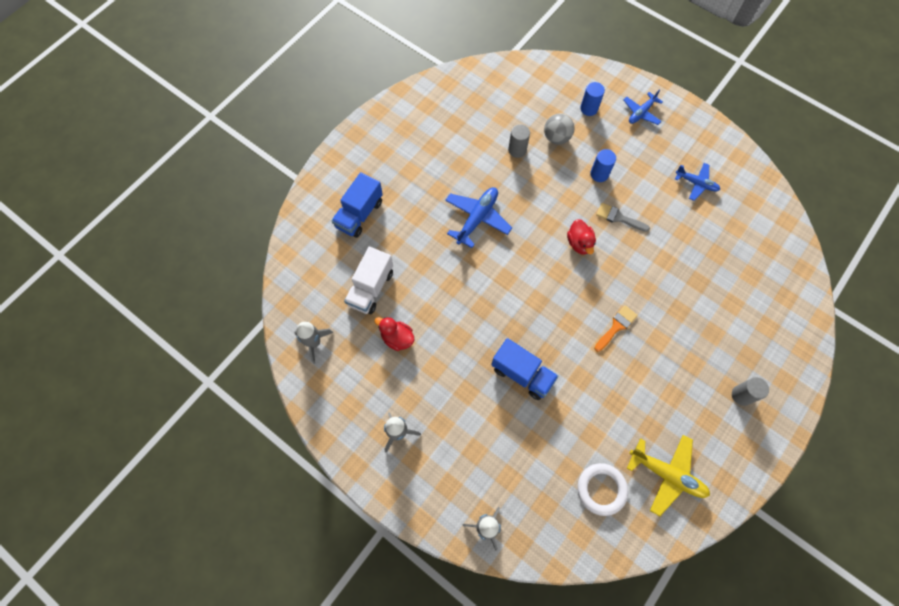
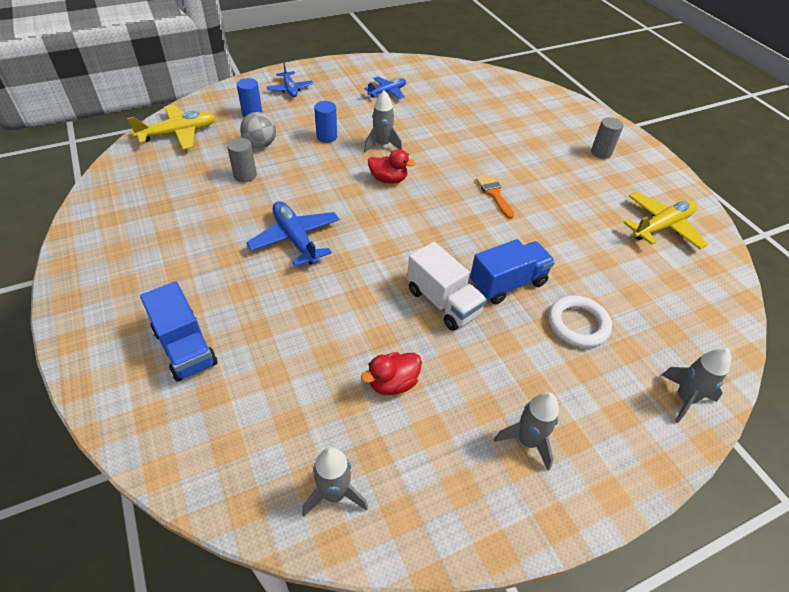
camera: 65 degrees left, 20 degrees down
(371, 288) = (302, 382): white truck -> white truck (443, 302)
(530, 81) = (178, 134): none -> yellow plane
(601, 489) = (664, 278): white ring -> white ring (578, 324)
(618, 217) = (382, 145): grey brush -> grey rocket

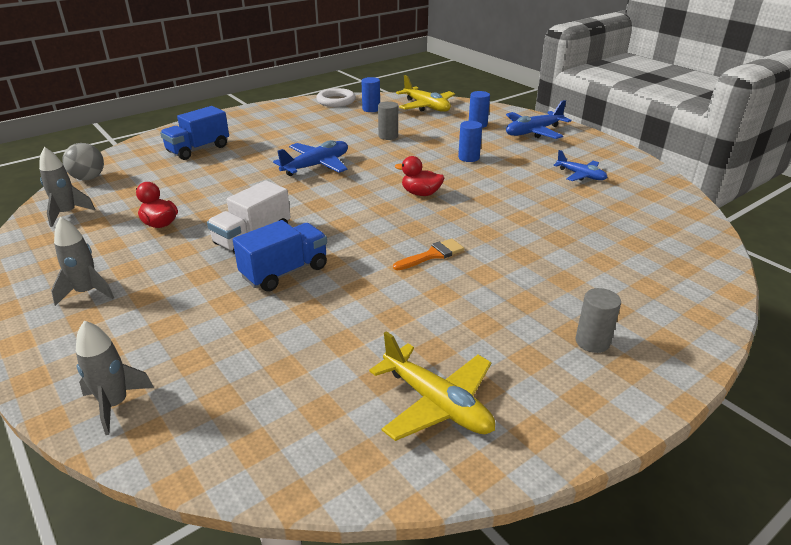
camera: 80 degrees right, 15 degrees down
(154, 174) = (371, 109): none -> blue cylinder
(260, 145) = (434, 134): grey ball -> grey ball (88, 178)
(290, 89) = (533, 132): blue plane -> blue plane, size x1.55
(382, 145) = (477, 184): grey rocket -> none
(388, 179) = (421, 193): red duck -> red duck turned 105 degrees clockwise
(508, 283) = (285, 272): blue truck -> blue truck turned 90 degrees counterclockwise
(578, 324) = (229, 321): white ring -> white ring (336, 101)

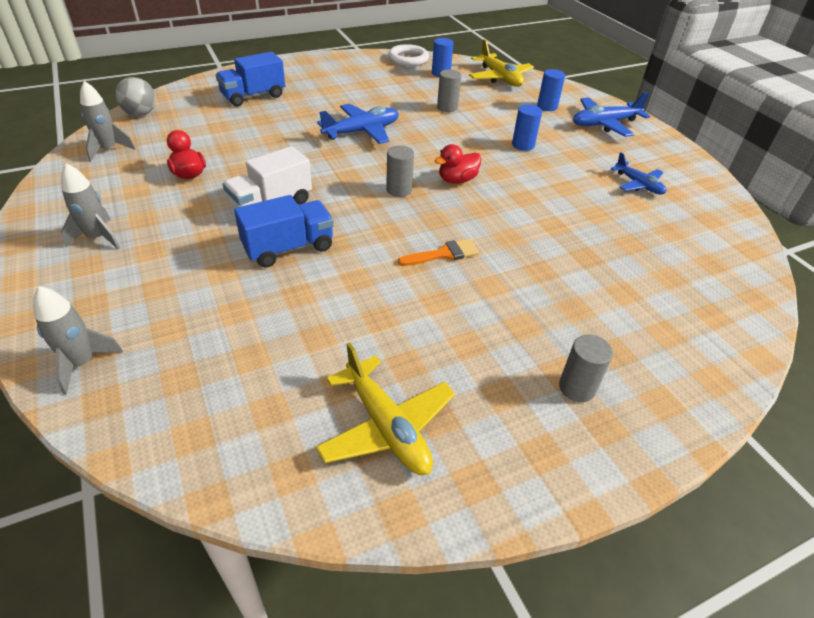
camera: 10 degrees right, 10 degrees up
(370, 209) = (399, 190): none -> grey cylinder
(421, 193) = (457, 180): red duck -> red duck turned 60 degrees counterclockwise

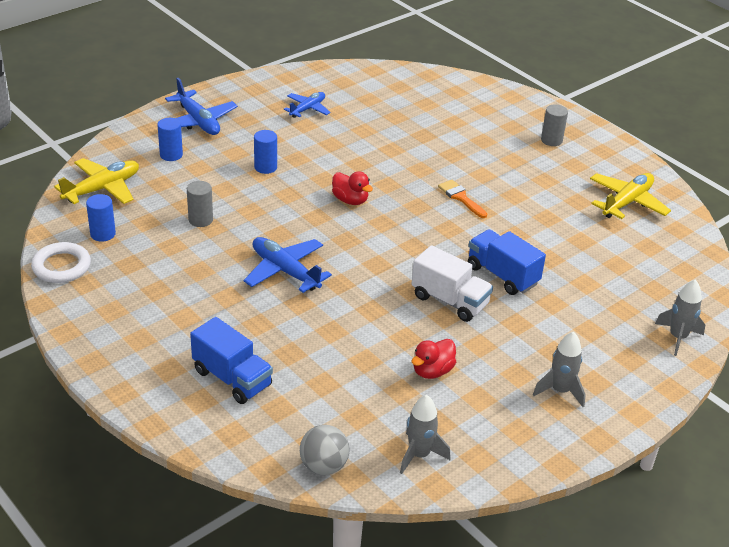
camera: 105 degrees left, 5 degrees down
(399, 190) = (384, 231): grey cylinder -> none

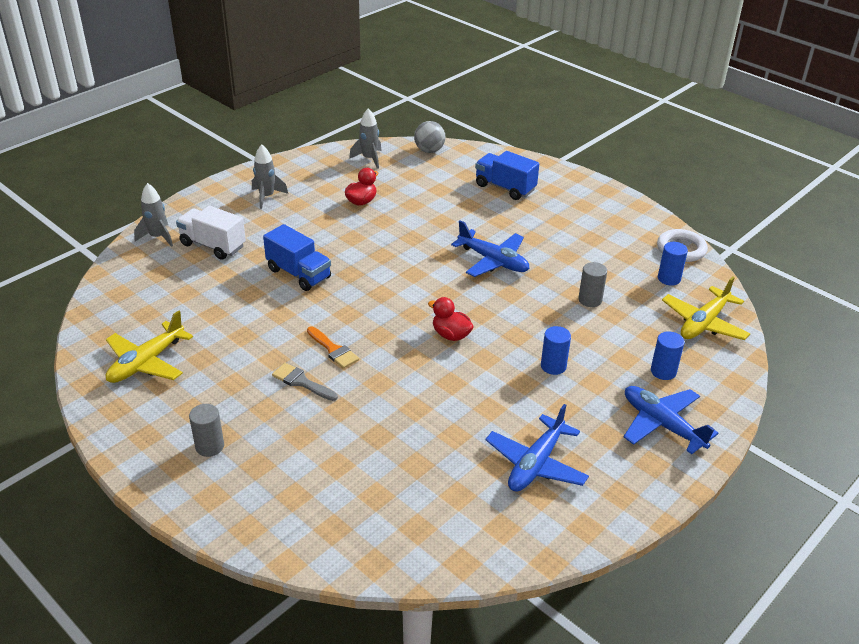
camera: 175 degrees right, 0 degrees up
(307, 109) = (536, 464): blue plane -> blue plane, size x1.55
(450, 301) = (347, 249): white truck -> white truck (213, 245)
(487, 175) = (301, 382): none -> grey brush

